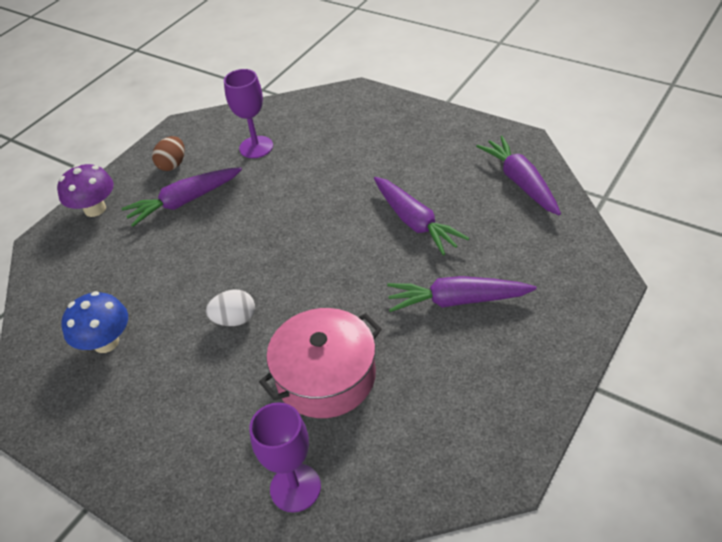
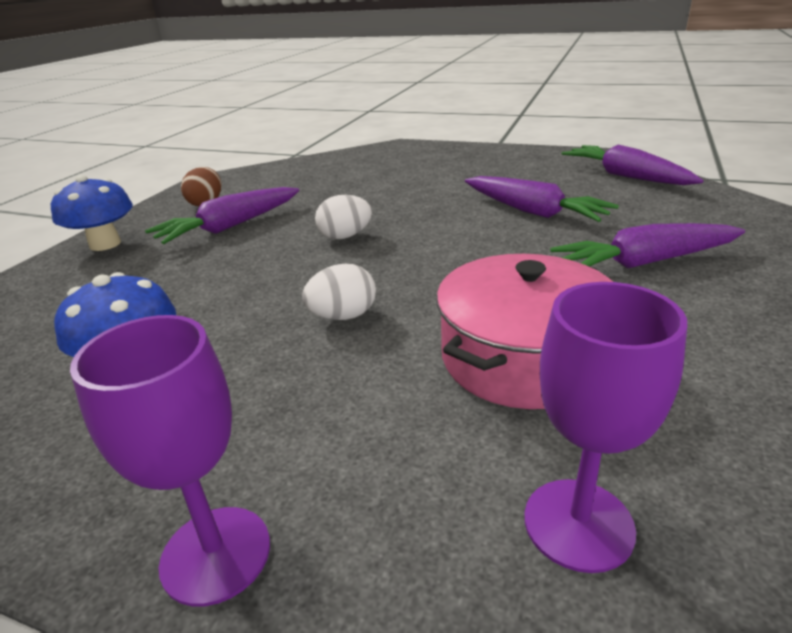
camera: 15 degrees left, 15 degrees down
(95, 209) = (105, 244): purple mushroom -> blue mushroom
(256, 147) = (306, 183): purple goblet -> purple goblet (216, 554)
(263, 230) = (345, 236): none -> white egg

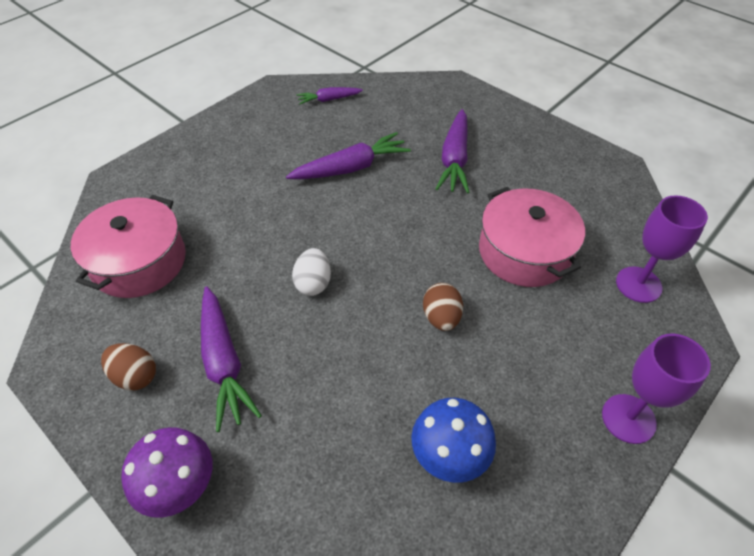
camera: 70 degrees left, 20 degrees up
(105, 244) = (179, 485): blue mushroom -> purple mushroom
(320, 174) = (139, 262): none -> pink pot
(343, 316) = (441, 317): white egg -> brown egg
(626, 176) = (329, 100): purple carrot -> purple carrot, size x0.58

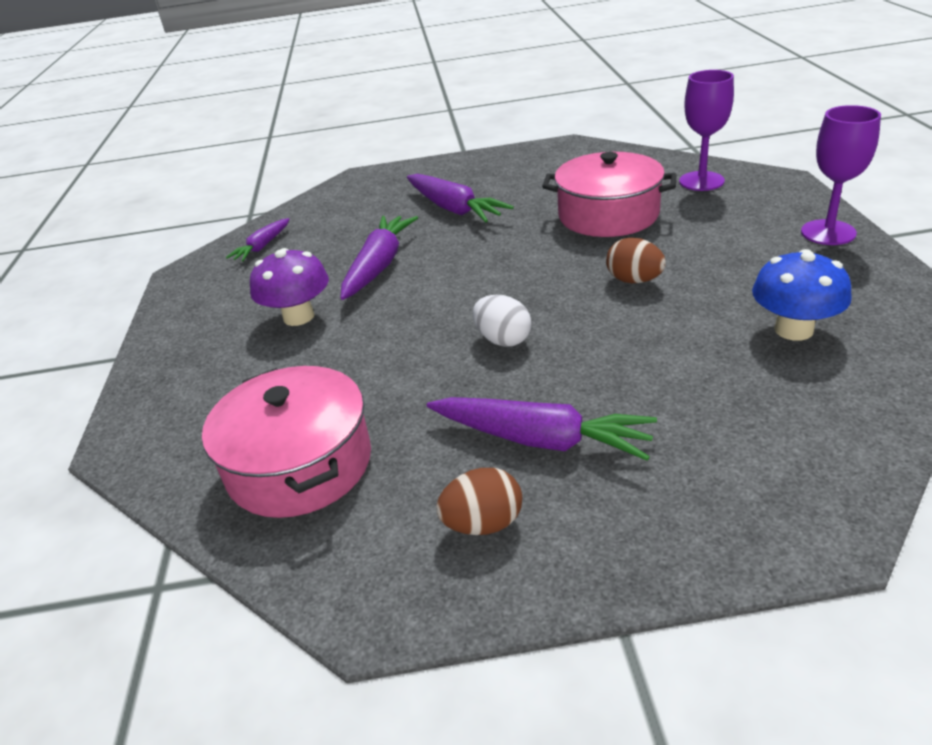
camera: 45 degrees left, 15 degrees down
(179, 485) = (684, 532): purple mushroom -> purple mushroom (298, 317)

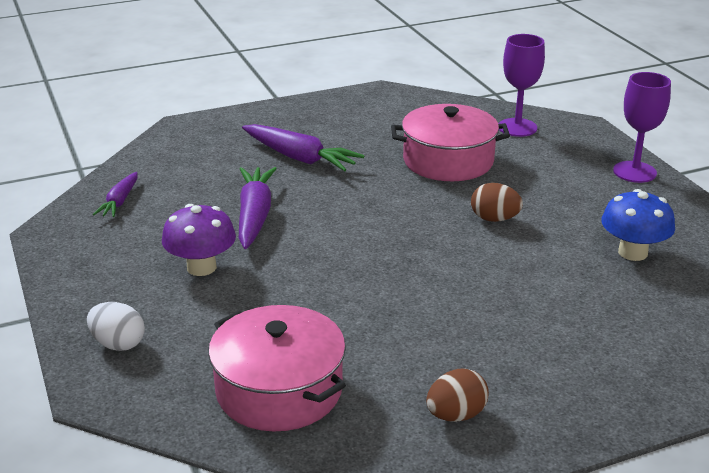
camera: 20 degrees left, 5 degrees down
(503, 340) = (405, 275): white egg -> white egg (118, 344)
(541, 439) = (472, 351): purple carrot -> none

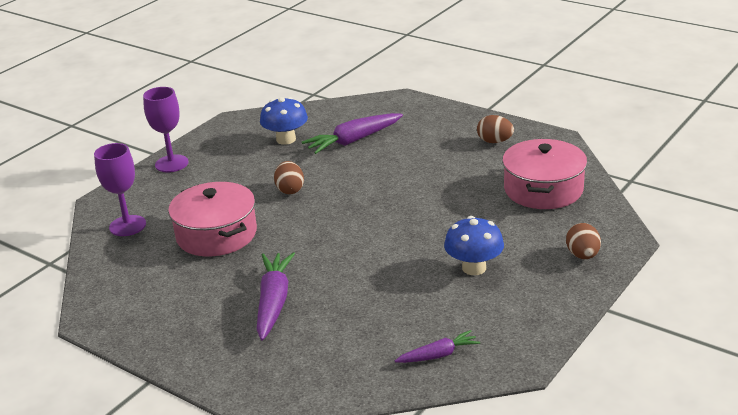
camera: 120 degrees left, 0 degrees up
(118, 344) = (582, 255): white egg -> brown egg
(201, 267) = (474, 268): purple mushroom -> blue mushroom
(254, 216) = (386, 279): purple carrot -> purple carrot (353, 140)

